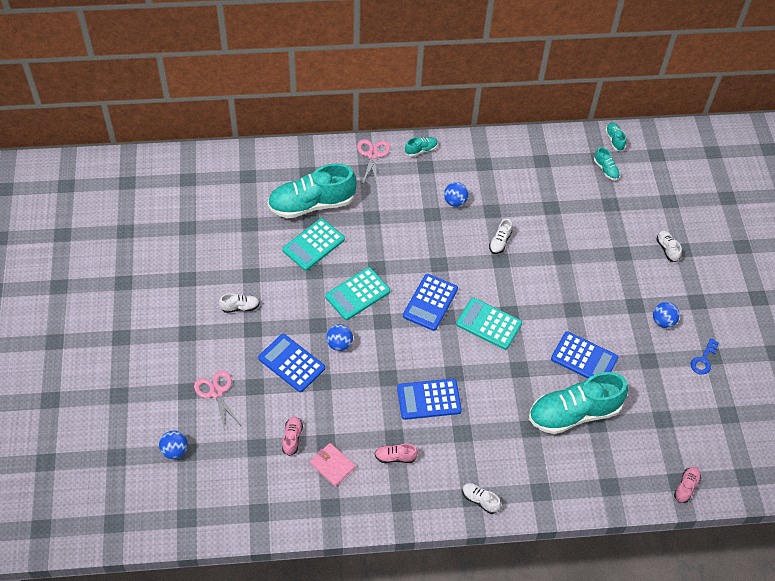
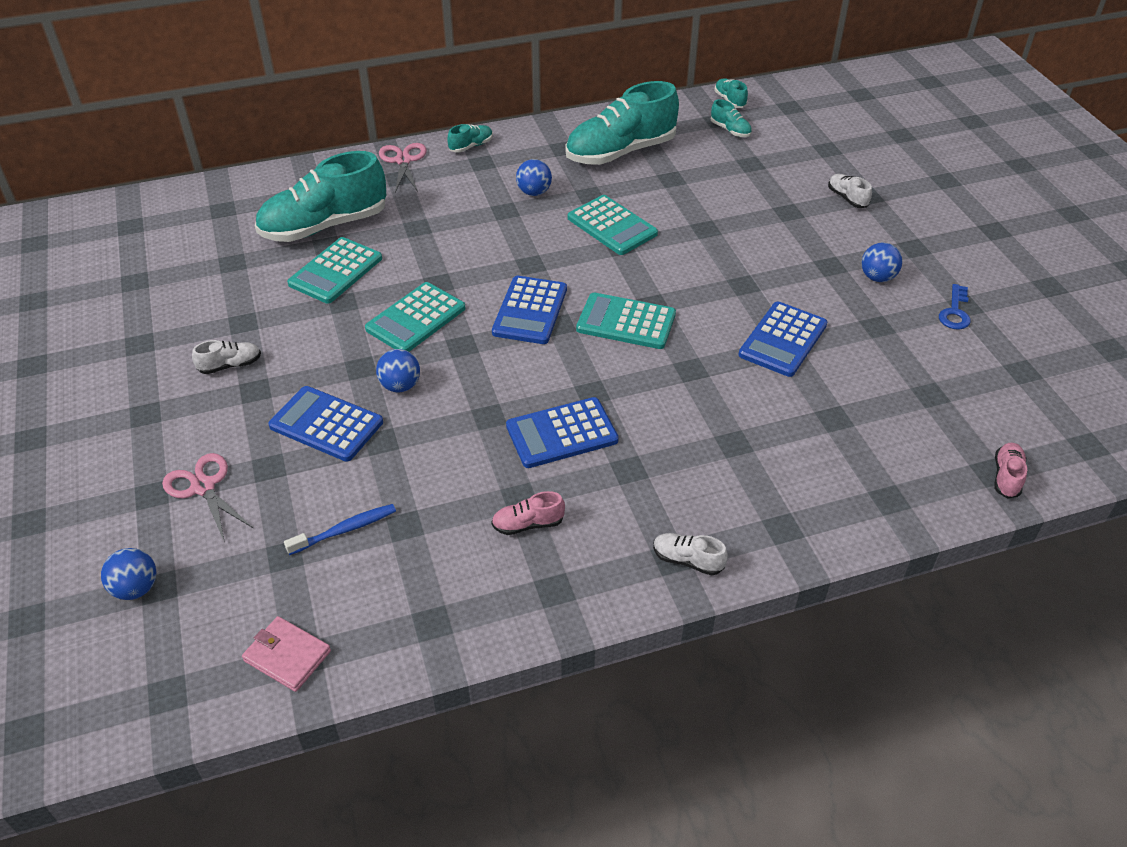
camera: 10 degrees left, 10 degrees down
(292, 438) = (345, 530): pink shoe -> blue toothbrush
(332, 465) = (422, 557): pink wallet -> pink wallet (287, 656)
(500, 242) = (612, 226): white shoe -> turquoise calculator
(574, 413) = (794, 411): turquoise shoe -> turquoise shoe (620, 152)
(584, 358) = (782, 340): blue calculator -> blue calculator turned 105 degrees clockwise

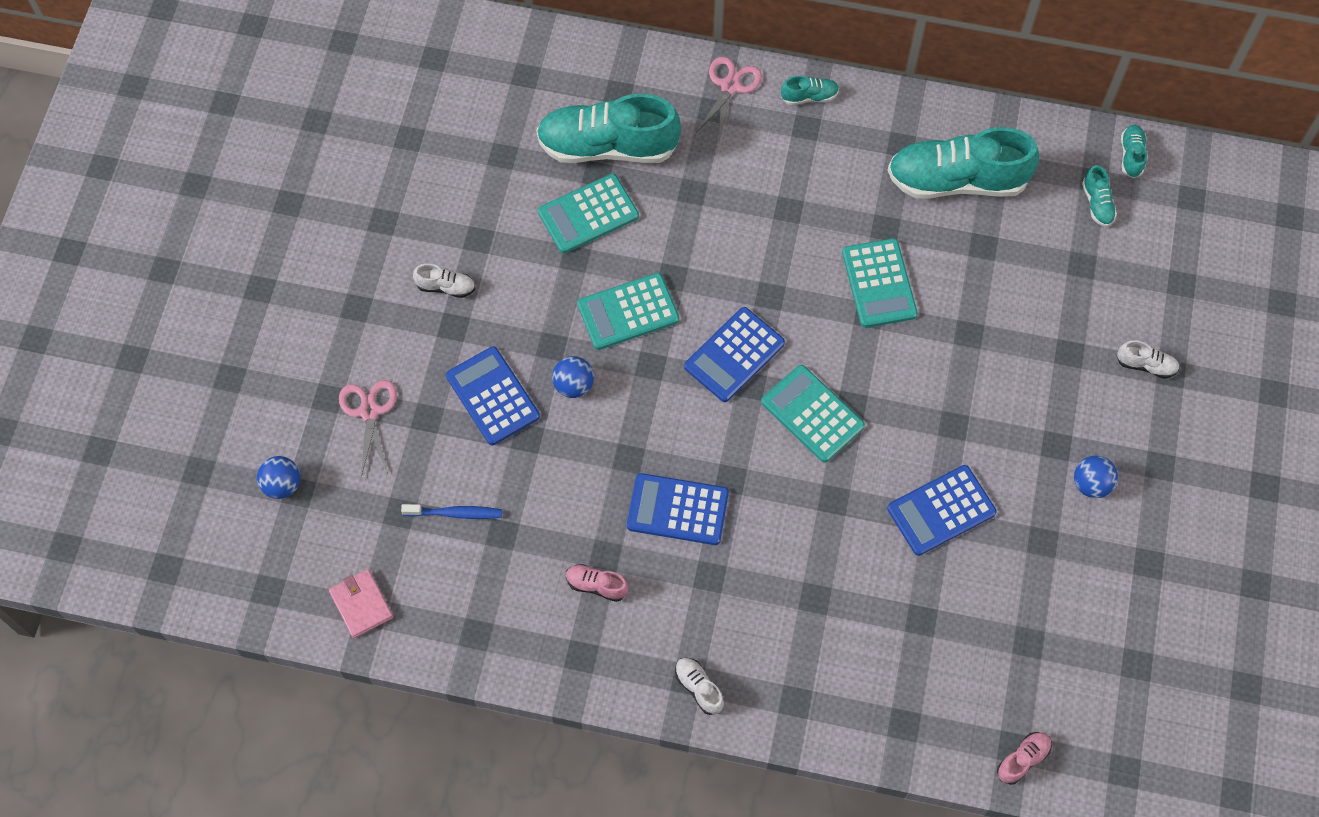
camera: 30 degrees right, 20 degrees up
(534, 192) = (832, 197): blue ball -> none
(847, 198) = (1145, 365): white shoe -> white shoe turned 105 degrees clockwise
(955, 312) = (1132, 564): blue key -> none

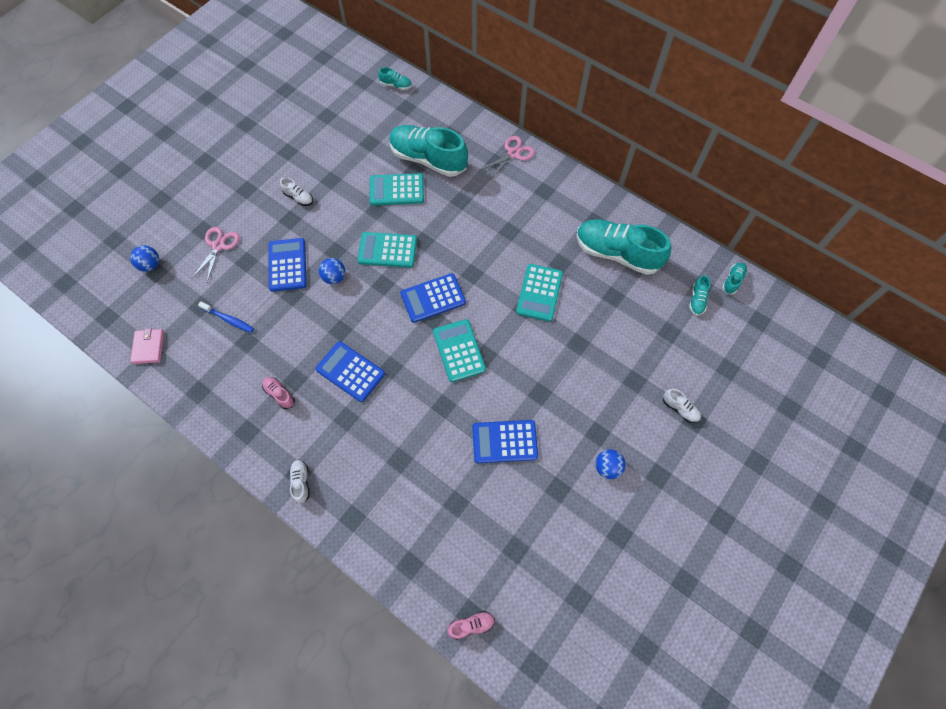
camera: 25 degrees right, 0 degrees up
(809, 96) = (555, 175): turquoise shoe -> turquoise shoe (396, 85)

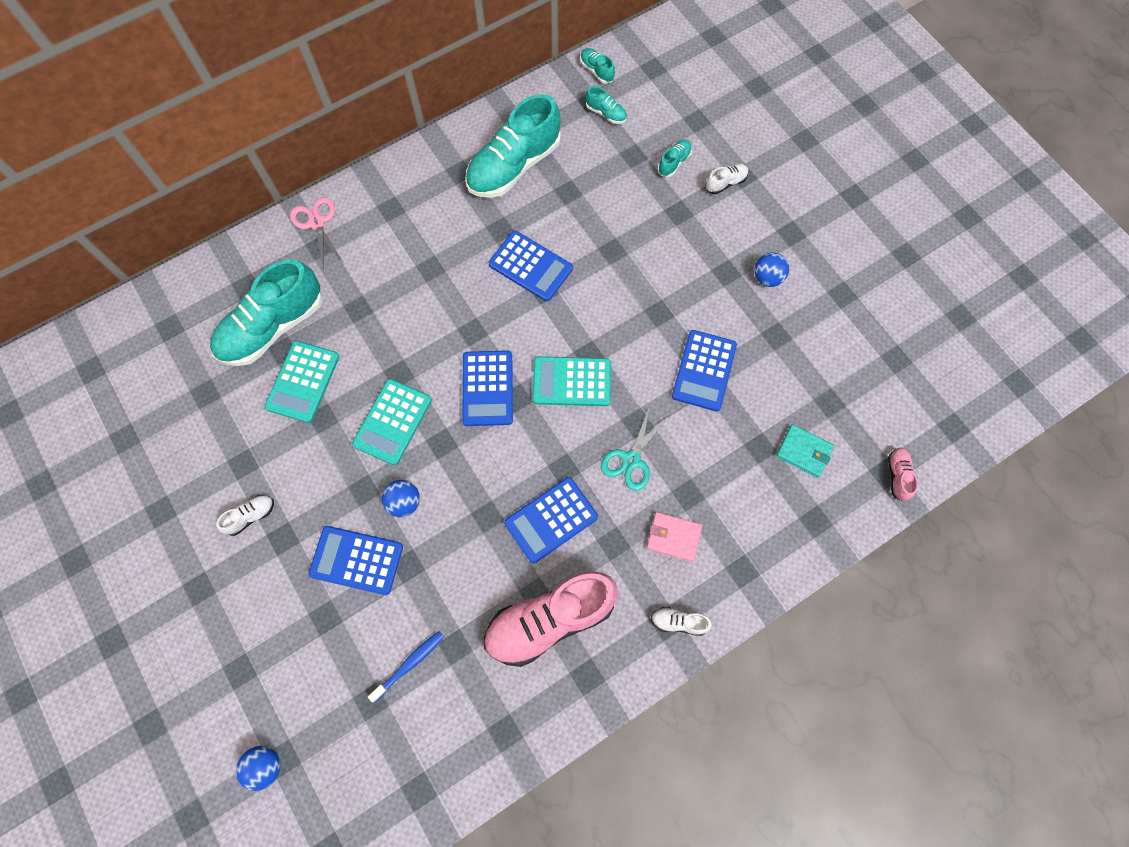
camera: 70 degrees left, 5 degrees up
(148, 347) = (406, 793): pink wallet -> pink wallet (673, 537)
(218, 246) = (279, 652): pink scissors -> none
(279, 394) = (550, 620): pink shoe -> pink shoe, size x2.40
(396, 85) = (122, 328): turquoise shoe -> turquoise shoe (674, 162)
(413, 411) = (631, 459): none -> turquoise scissors
(465, 539) = (804, 452): none -> turquoise wallet
(539, 293) = (530, 266): turquoise calculator -> blue calculator

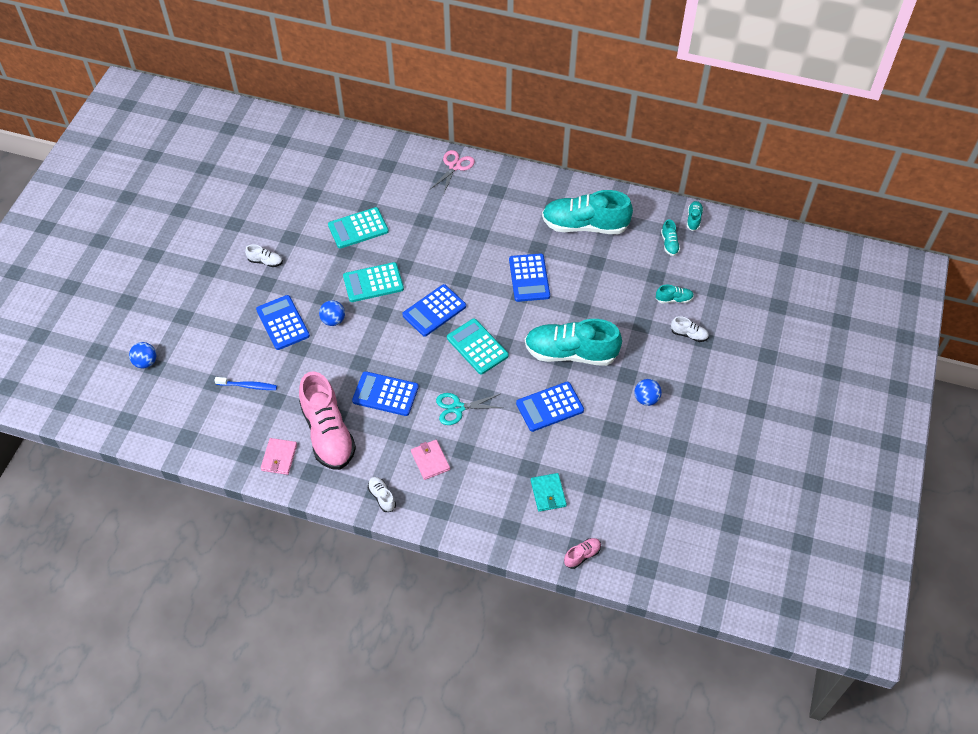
camera: 50 degrees right, 15 degrees down
(273, 327) = (376, 193): turquoise shoe -> turquoise shoe (571, 353)
(537, 699) = (279, 457): none -> pink wallet
(550, 620) = (328, 433): pink shoe -> pink shoe turned 135 degrees counterclockwise

